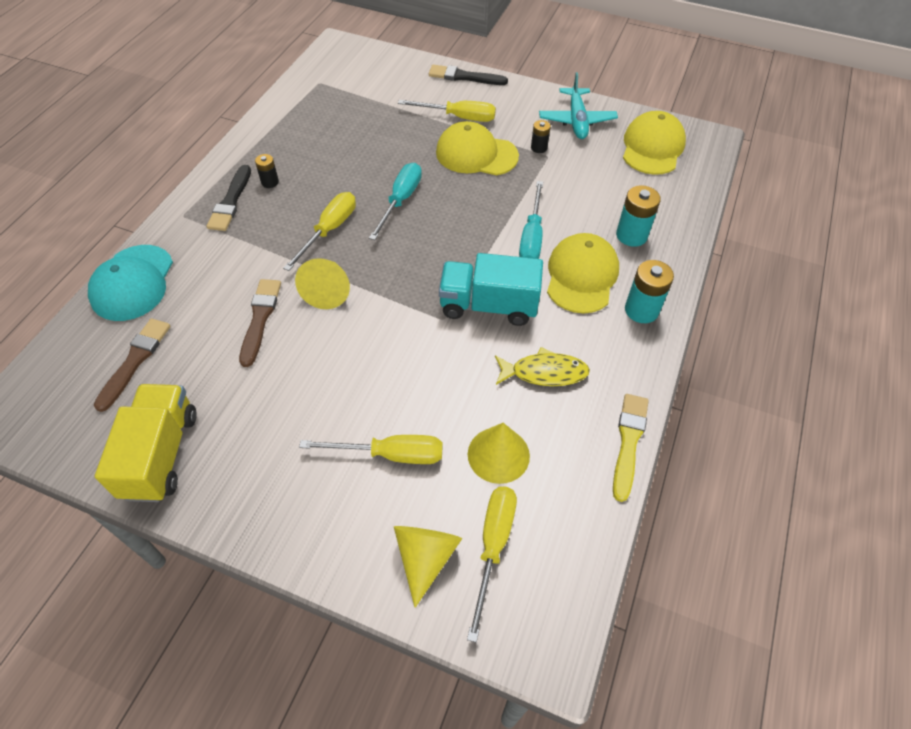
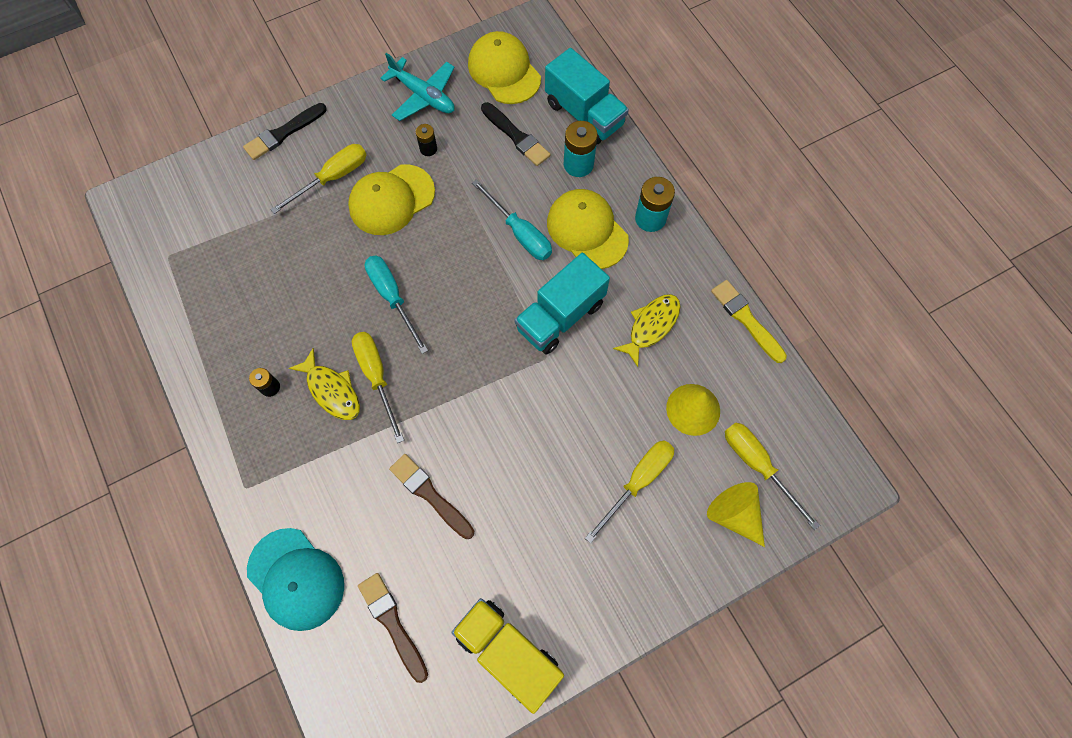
camera: 50 degrees left, 15 degrees up
(231, 201) = (265, 435): black brush -> black brush (516, 136)
(296, 213) = (332, 390): none -> yellow fish
(328, 291) = (445, 423): yellow cone -> none
(678, 212) = (584, 114): none -> turquoise truck

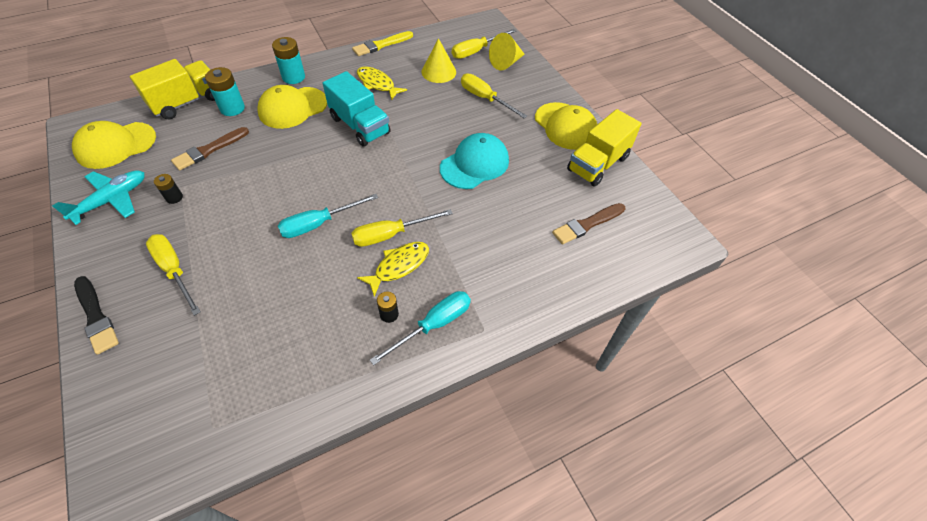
camera: 90 degrees left, 15 degrees down
(296, 579) = (560, 287): turquoise cap -> turquoise cap (474, 164)
(391, 200) = (218, 224): yellow cap -> yellow cap (565, 126)
(430, 495) = (492, 201): brown brush -> brown brush (209, 150)
(516, 136) = (188, 141): black brush -> none
(520, 233) = (282, 143): turquoise screwdriver -> turquoise screwdriver (433, 325)
(584, 114) = (187, 102): turquoise truck -> yellow truck

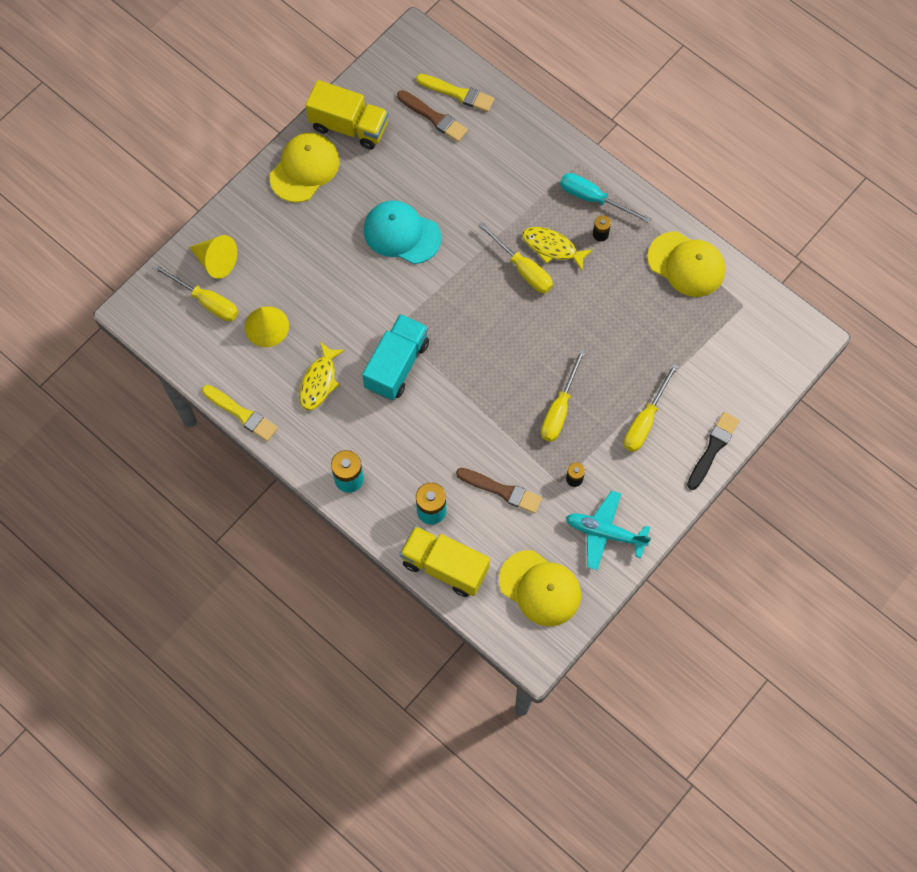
camera: 110 degrees left, 15 degrees up
(293, 108) = (401, 448): yellow cap -> yellow cap (686, 264)
(319, 224) = (540, 334): turquoise screwdriver -> none
(485, 98) = (294, 260): yellow screwdriver -> yellow screwdriver (559, 409)
(609, 252) = (457, 93): none -> yellow brush

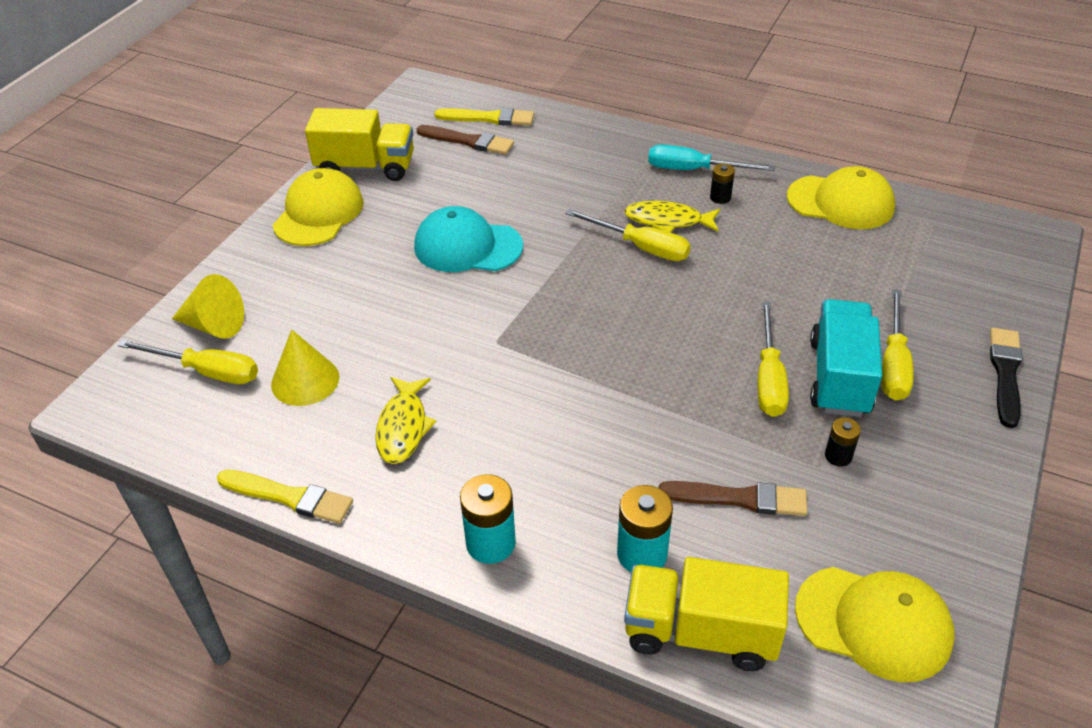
camera: 15 degrees left, 25 degrees down
(397, 365) = (513, 381): turquoise truck -> turquoise truck (839, 377)
(604, 533) = (925, 515): turquoise plane -> none

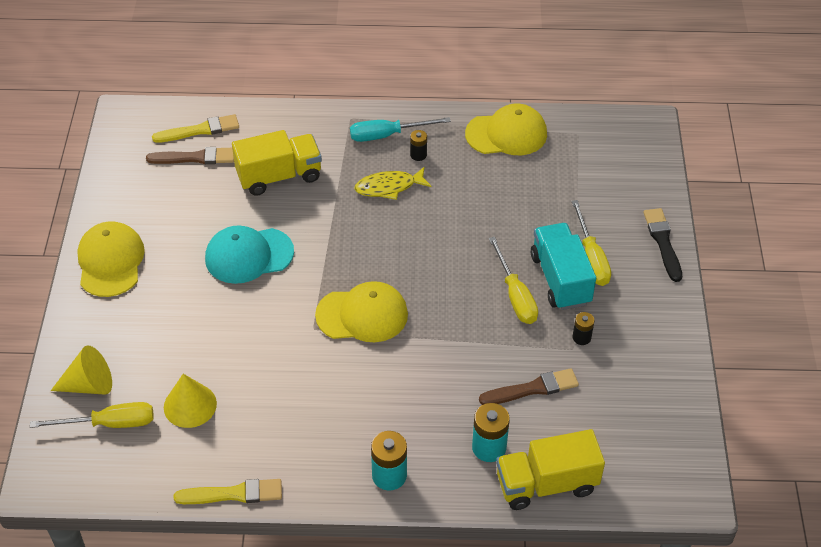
camera: 25 degrees left, 5 degrees up
(366, 167) = (123, 207): yellow truck -> yellow truck (279, 176)
(403, 427) = (284, 416): yellow fish -> none
(640, 247) = (380, 216): yellow screwdriver -> none
(873, 623) = (643, 440): yellow cap -> yellow cap (362, 315)

